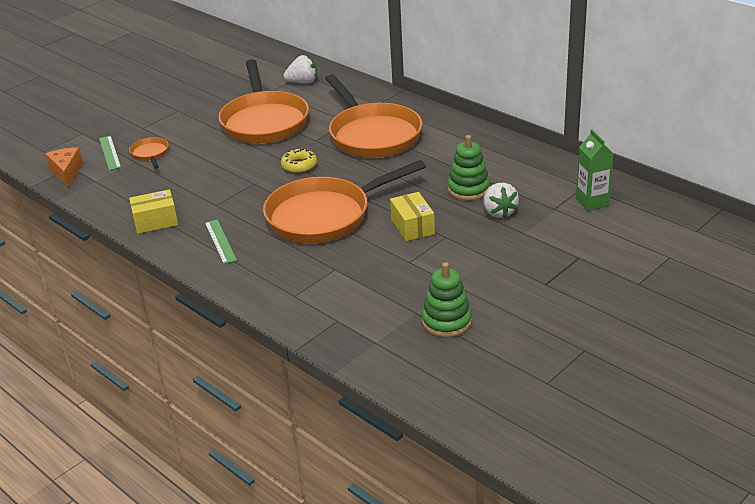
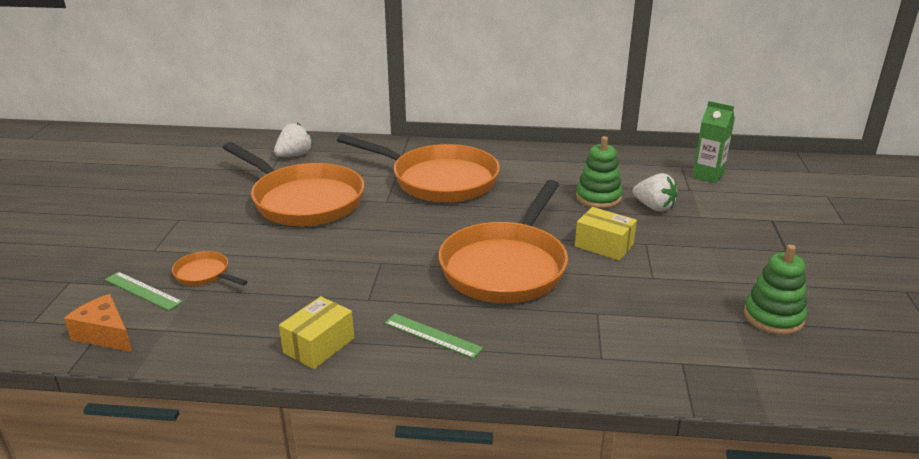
camera: 40 degrees left, 5 degrees down
(299, 165) = (406, 229): yellow donut -> none

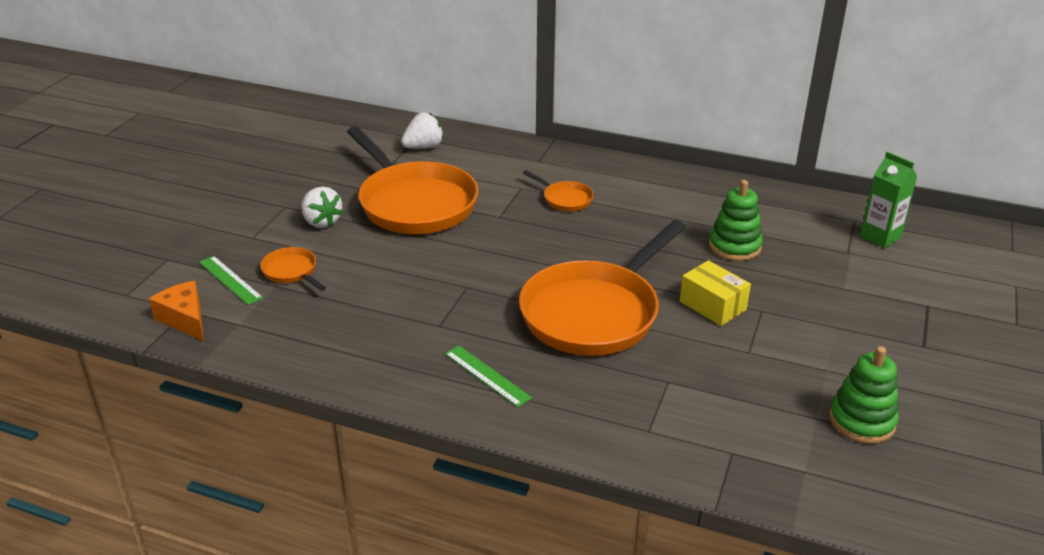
camera: 15 degrees right, 5 degrees up
(319, 345) = (374, 366): yellow box -> none
(438, 180) = (565, 199): orange pan -> orange pan, size x0.42
(654, 207) = (793, 268): white strawberry -> white strawberry (321, 222)

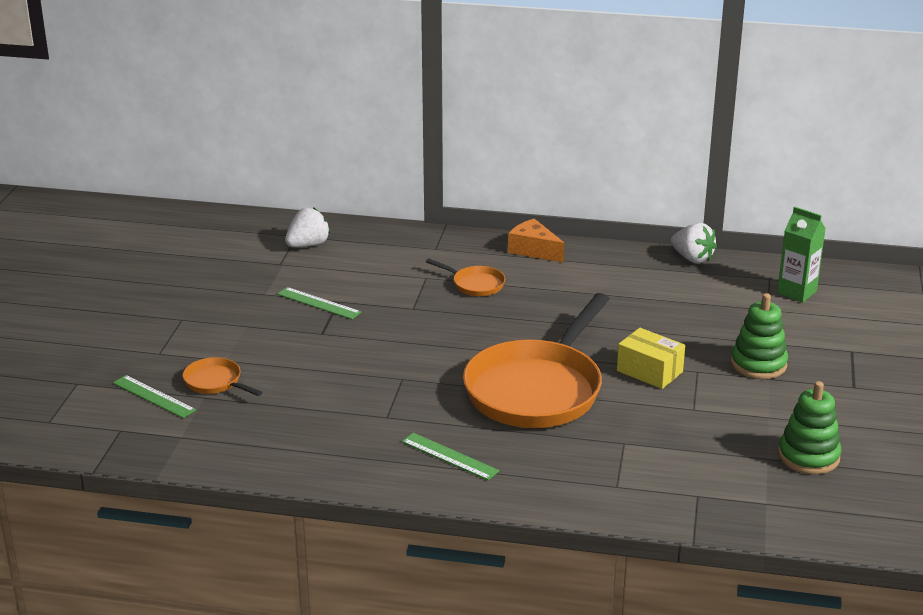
camera: 10 degrees left, 5 degrees down
(185, 319) = (123, 438): orange cheese -> orange cheese (533, 250)
(321, 222) = (227, 331): white strawberry -> white strawberry (692, 258)
(414, 203) = (319, 303): orange pan -> green ruler
(734, 246) = (658, 314): green stacking toy -> green stacking toy (758, 364)

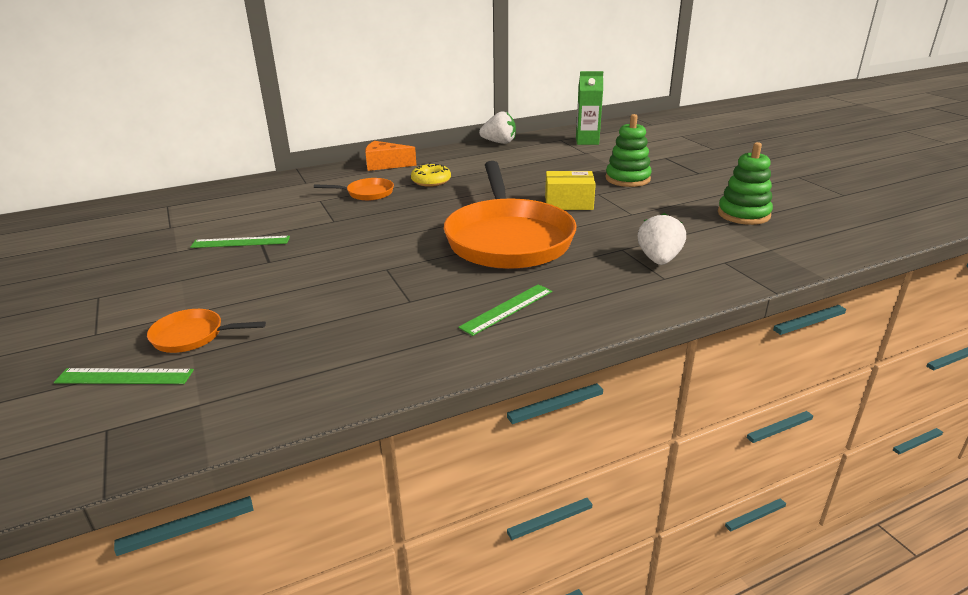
camera: 35 degrees left, 0 degrees up
(308, 245) = (185, 208): white strawberry -> white strawberry (659, 259)
(449, 456) = (507, 309): green ruler -> green ruler turned 45 degrees counterclockwise
(552, 290) = (431, 181): none -> yellow donut

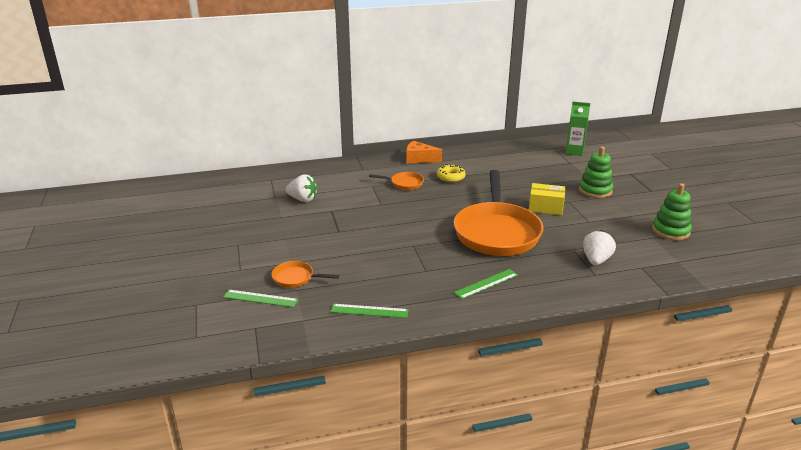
camera: 10 degrees right, 0 degrees up
(241, 242) = (320, 214): green ruler -> green ruler (369, 311)
(499, 142) = (506, 146): white strawberry -> white strawberry (303, 199)

